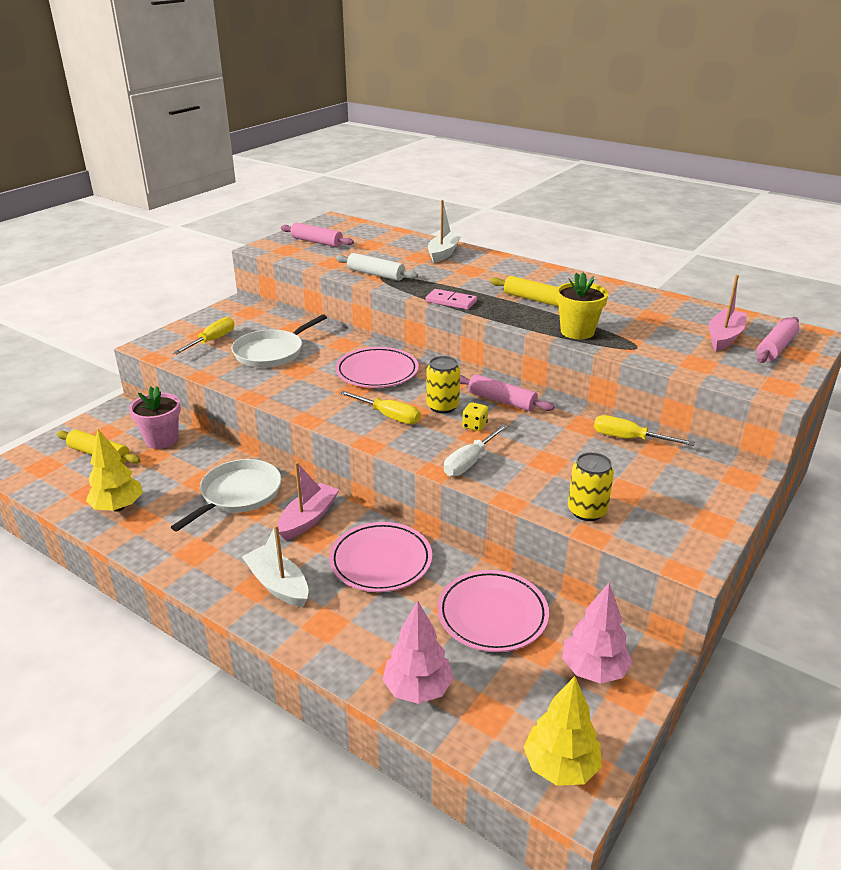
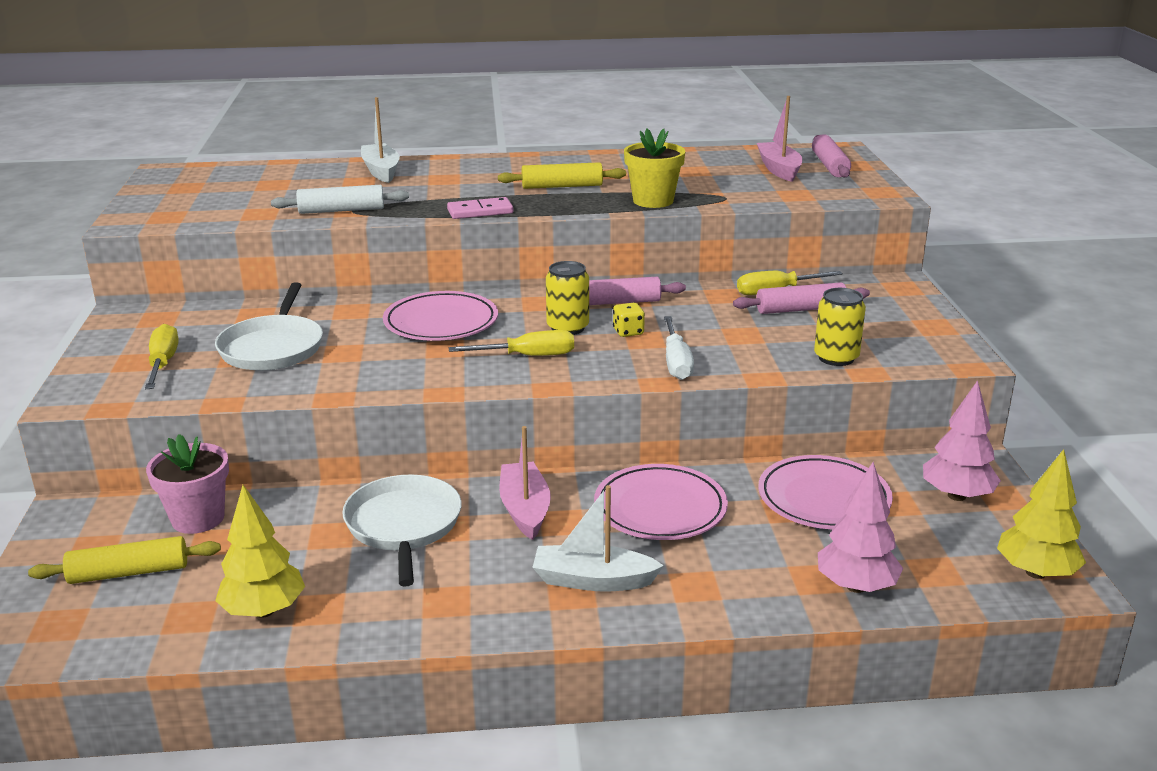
camera: 40 degrees left, 5 degrees down
(317, 242) = (193, 199): pink rolling pin -> pink rolling pin (800, 309)

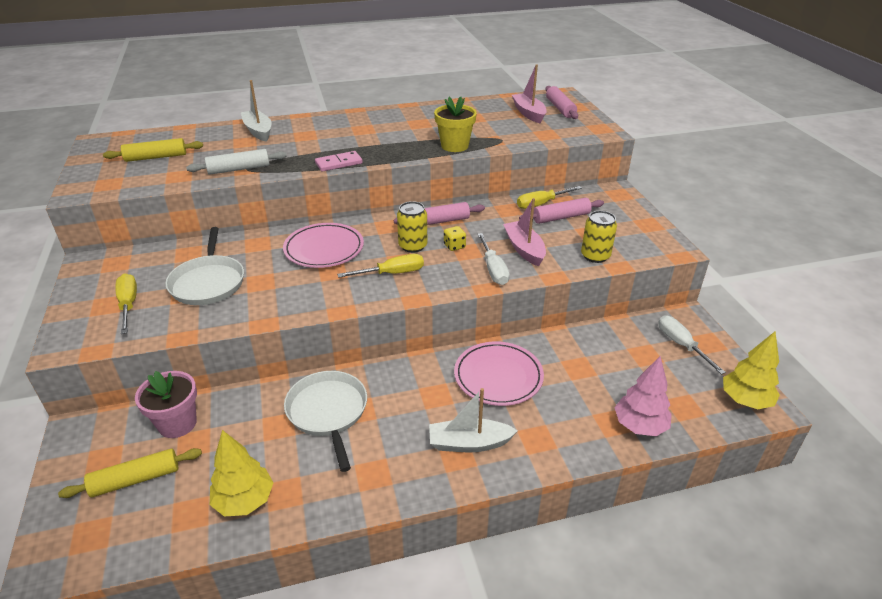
camera: 10 degrees left, 10 degrees up
(525, 509) = (408, 388): pink boat -> pink boat (524, 249)
(562, 186) = (389, 137): yellow rolling pin -> yellow rolling pin (156, 157)
(823, 498) = (600, 356): pink plate -> none
(956, 496) = (681, 345): pink tree -> white screwdriver

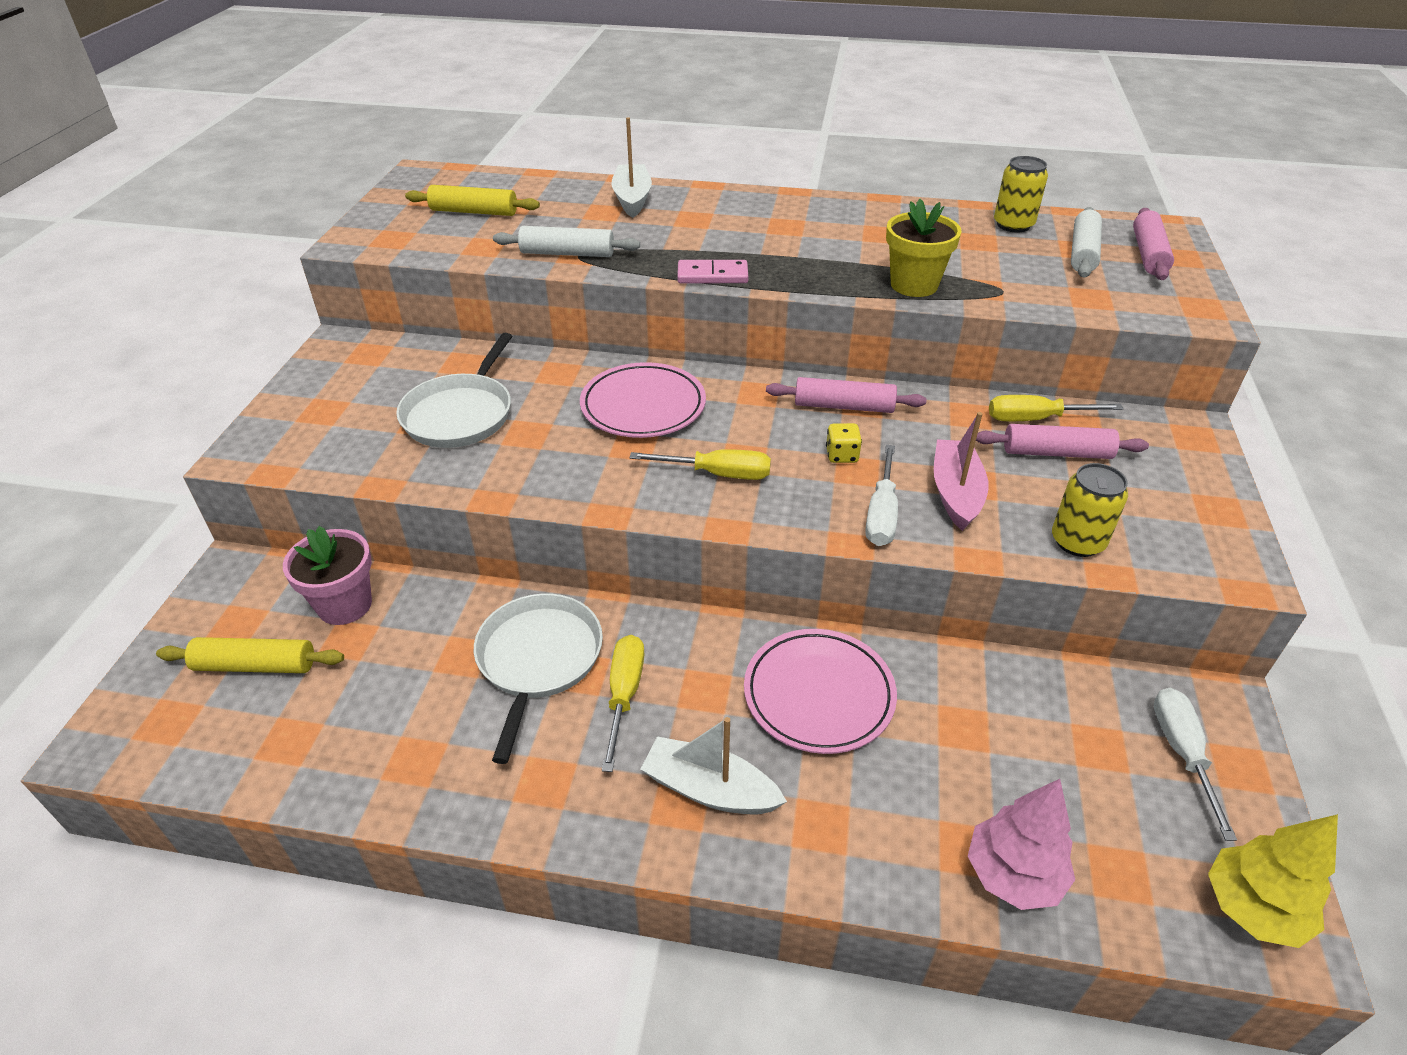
camera: 25 degrees right, 5 degrees up
(128, 304) = (347, 418): yellow screwdriver -> yellow screwdriver (624, 695)
(244, 501) = (360, 751): yellow tree -> none
(412, 246) = (776, 437): yellow can -> yellow can (1013, 225)
(529, 113) = (1083, 252): pink boat -> white rolling pin

